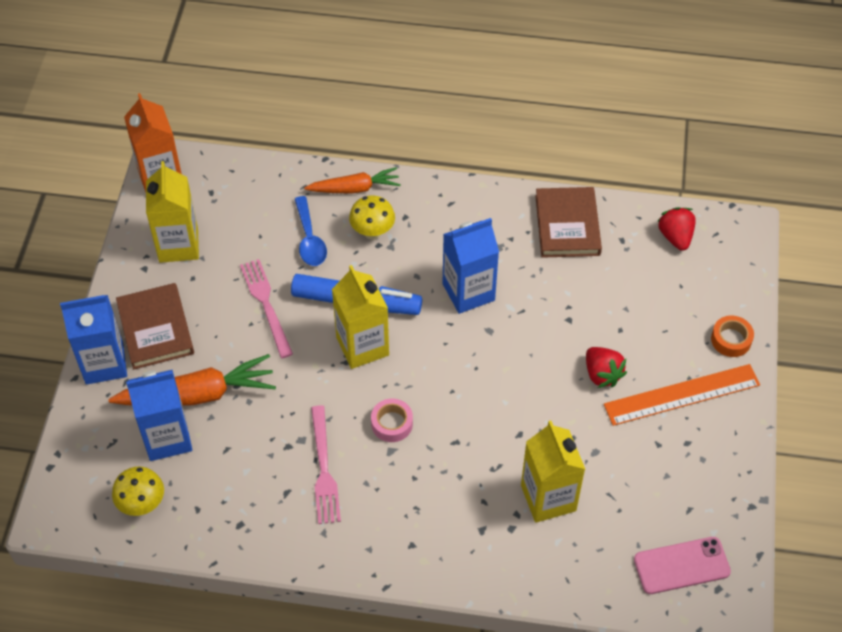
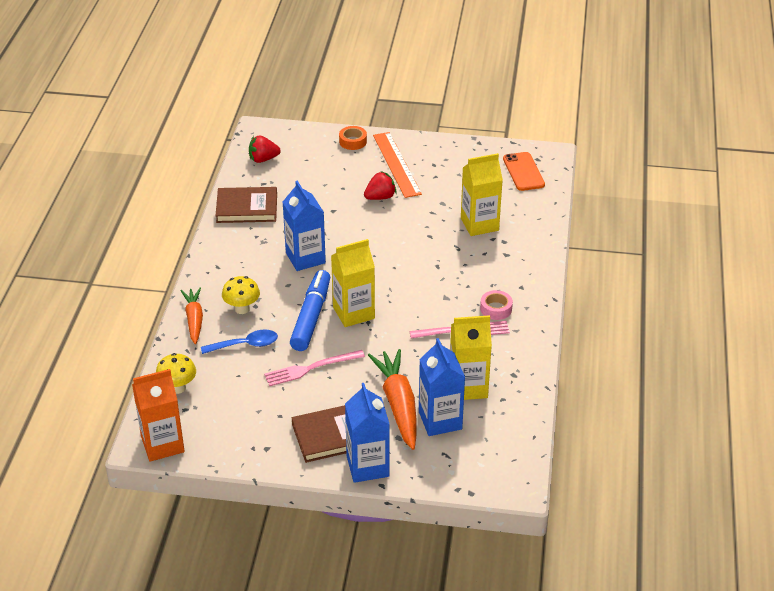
camera: 90 degrees left, 15 degrees down
(142, 504) = (501, 431): yellow mushroom -> yellow mushroom (178, 388)
(178, 245) = (243, 427): yellow carton -> yellow carton (468, 387)
(392, 423) = (423, 297): pink tape -> pink tape (496, 309)
(681, 566) = (523, 172): pink phone -> orange phone

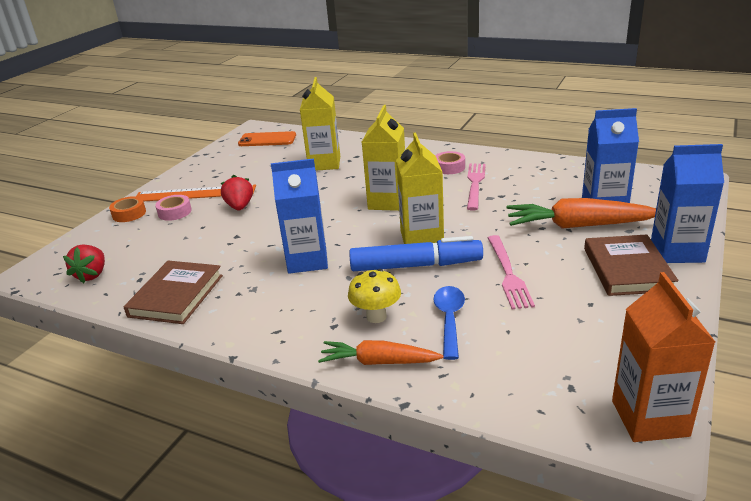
camera: 70 degrees left, 10 degrees down
(178, 388) = (523, 391): yellow mushroom -> none
(311, 317) = (416, 266): blue marker -> blue marker turned 150 degrees clockwise
(362, 165) = (175, 212): none -> pink tape
(468, 387) = (556, 189): yellow carton -> yellow carton (387, 202)

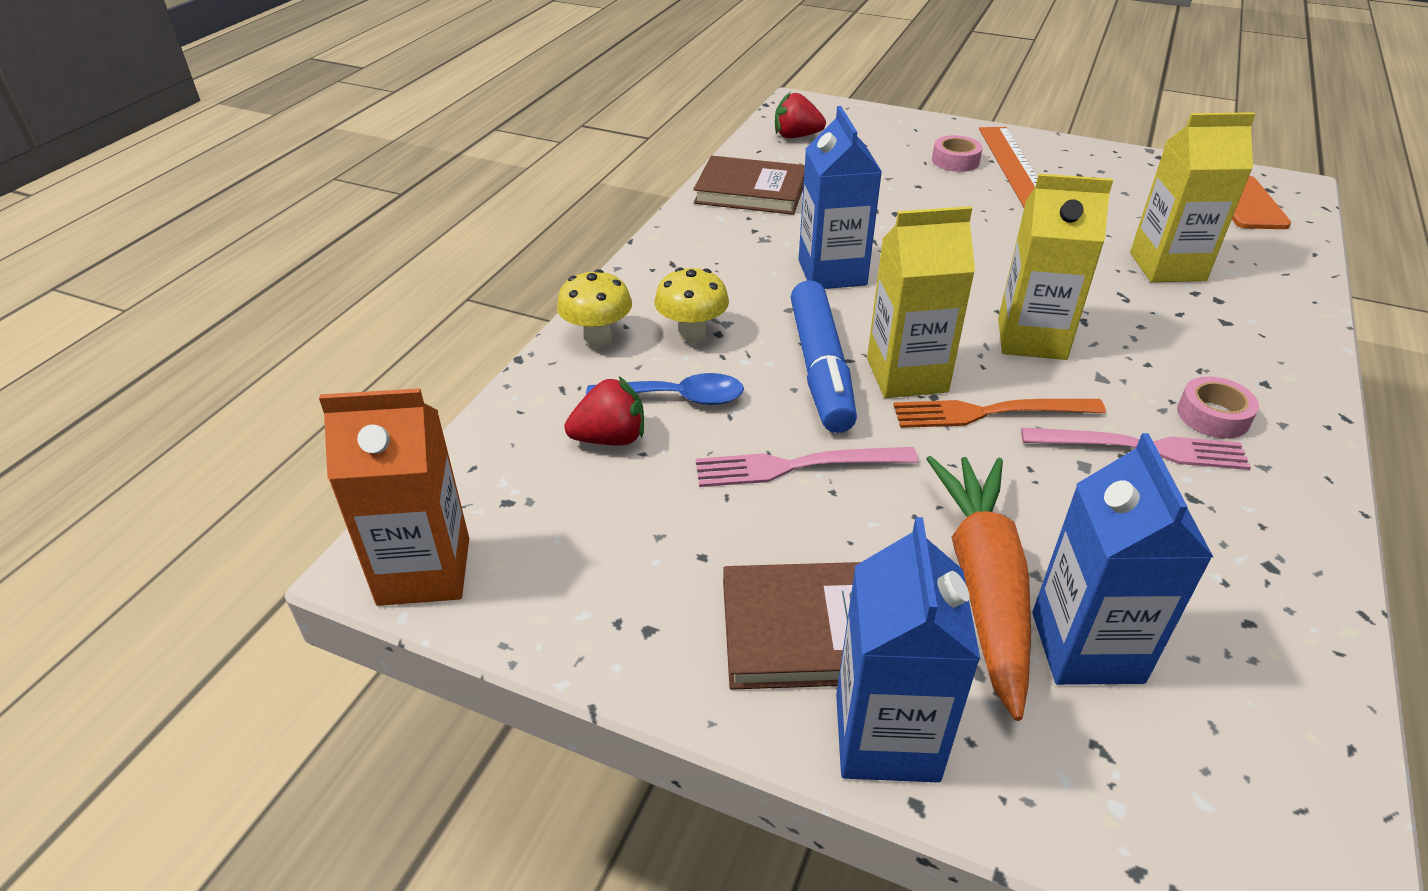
camera: 85 degrees right, 10 degrees up
(129, 214) = (944, 132): orange tape -> none
(239, 207) = (982, 205): red strawberry -> red strawberry (610, 439)
(378, 362) = (597, 338): orange carrot -> yellow mushroom
(453, 217) = (990, 412): none -> orange fork

